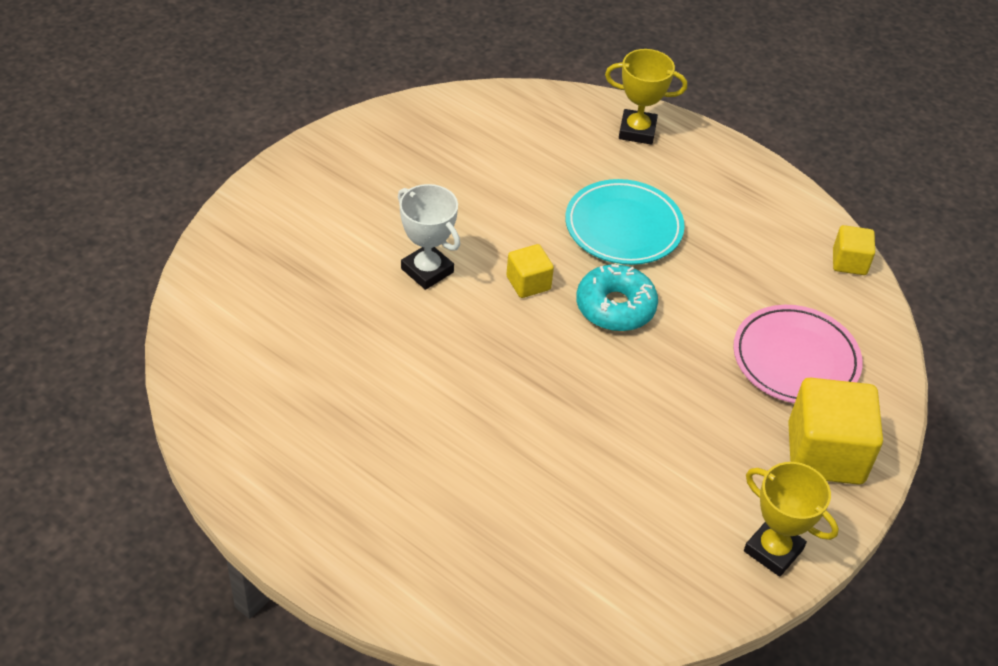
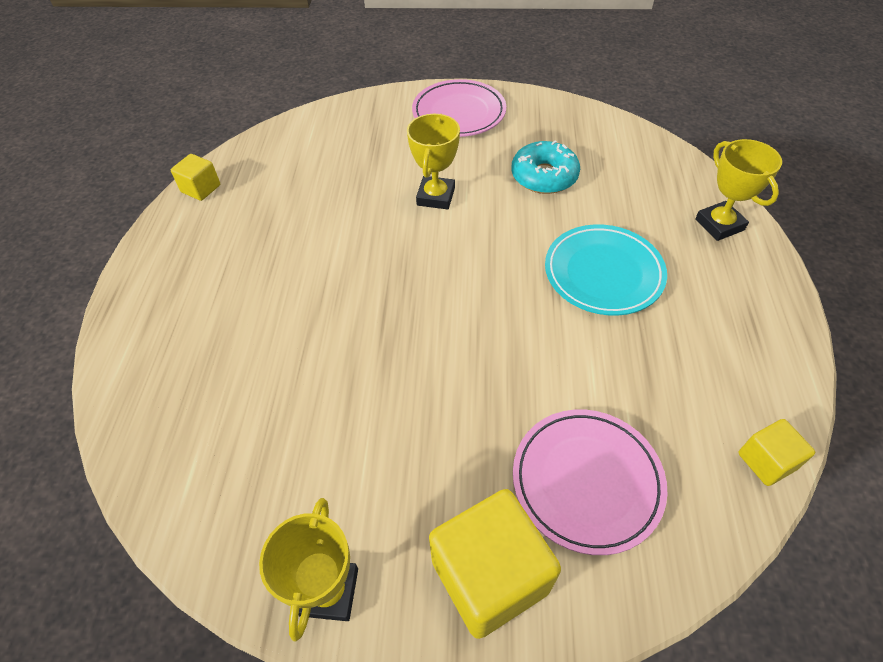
camera: 60 degrees right, 5 degrees up
(321, 184) = (459, 113): none -> pink plate
(427, 270) = (435, 196): white trophy -> yellow trophy
(528, 283) = (480, 252): yellow cube -> yellow cube (201, 189)
(615, 307) = (511, 315): turquoise donut -> turquoise donut (544, 176)

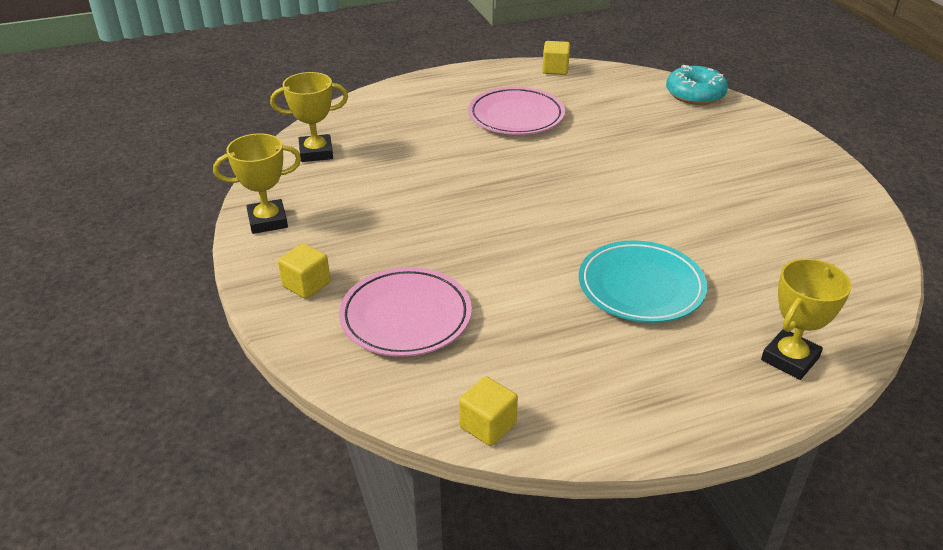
camera: 65 degrees right, 15 degrees down
(435, 196) = (650, 171): yellow trophy -> yellow trophy (316, 152)
(459, 113) = (779, 155): pink plate -> pink plate (516, 116)
(490, 575) = (306, 284): yellow cube -> yellow cube, size x0.52
(544, 176) = (741, 225): turquoise donut -> turquoise donut (695, 94)

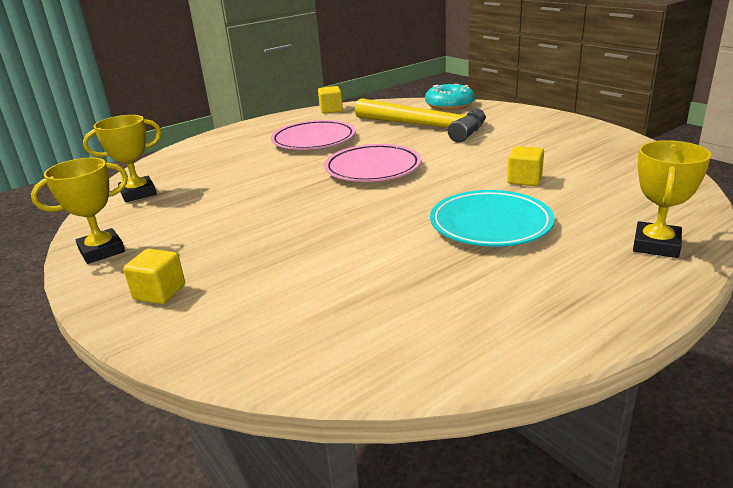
camera: 15 degrees left, 10 degrees down
(406, 317) = (278, 295): pink plate -> pink plate (372, 168)
(487, 425) = (413, 369): yellow cube -> yellow cube (524, 180)
(649, 125) = (426, 127): none -> yellow hammer

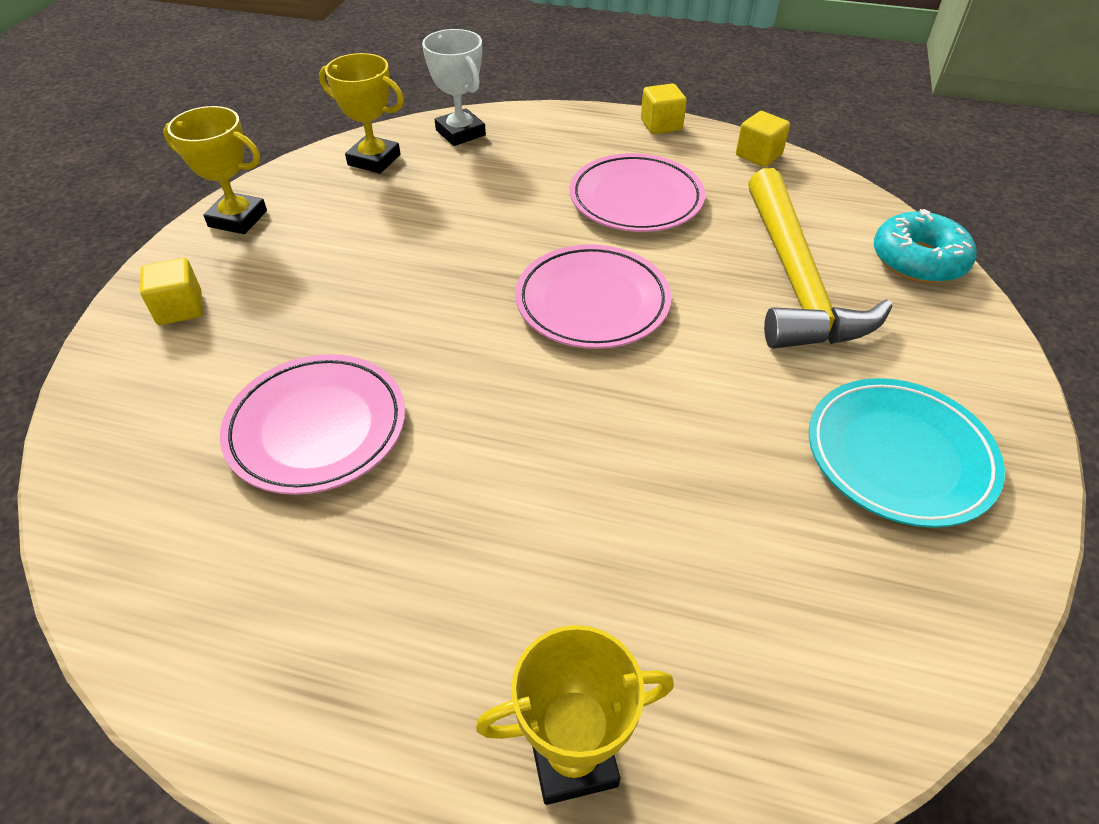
camera: 50 degrees right, 20 degrees up
(167, 164) = (460, 133): none -> white trophy
(357, 264) = (317, 428): none -> pink plate
(490, 224) = (507, 510): turquoise plate -> turquoise plate (899, 456)
(524, 180) = (691, 486): yellow cube -> yellow cube (661, 125)

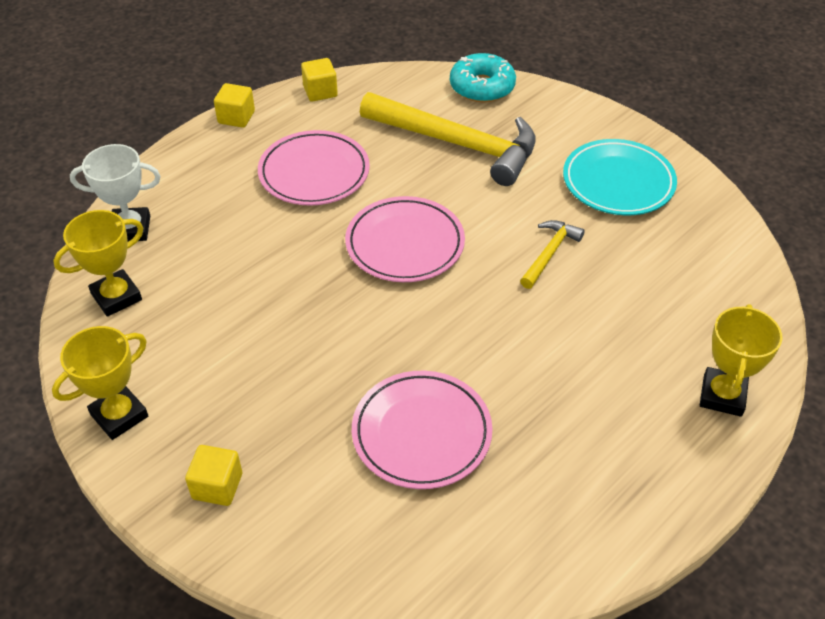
camera: 60 degrees left, 0 degrees up
(690, 433) = (549, 253): none -> yellow hammer

